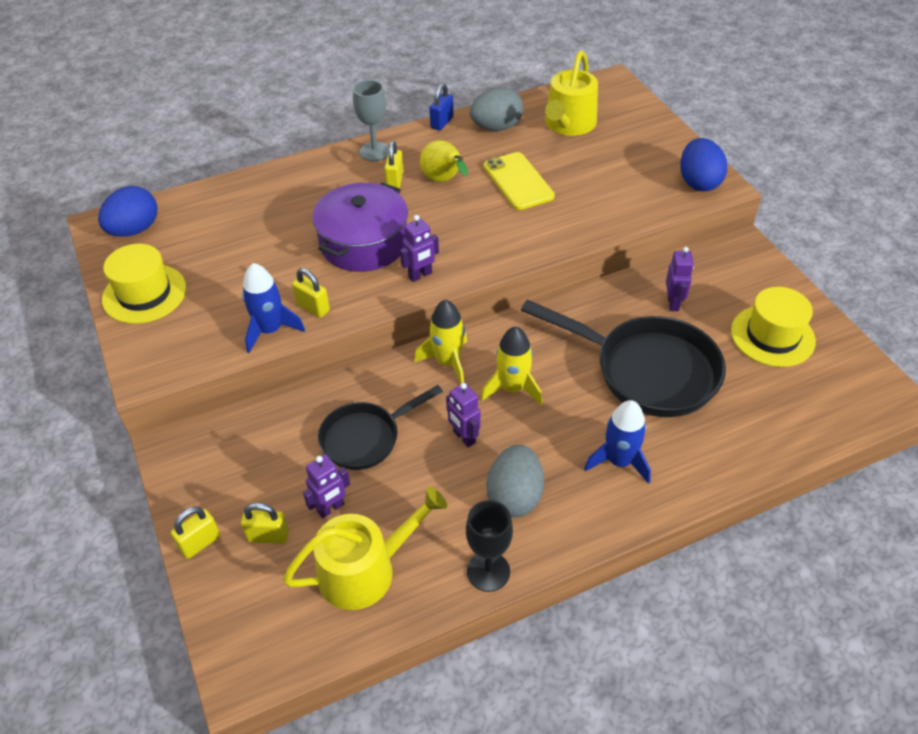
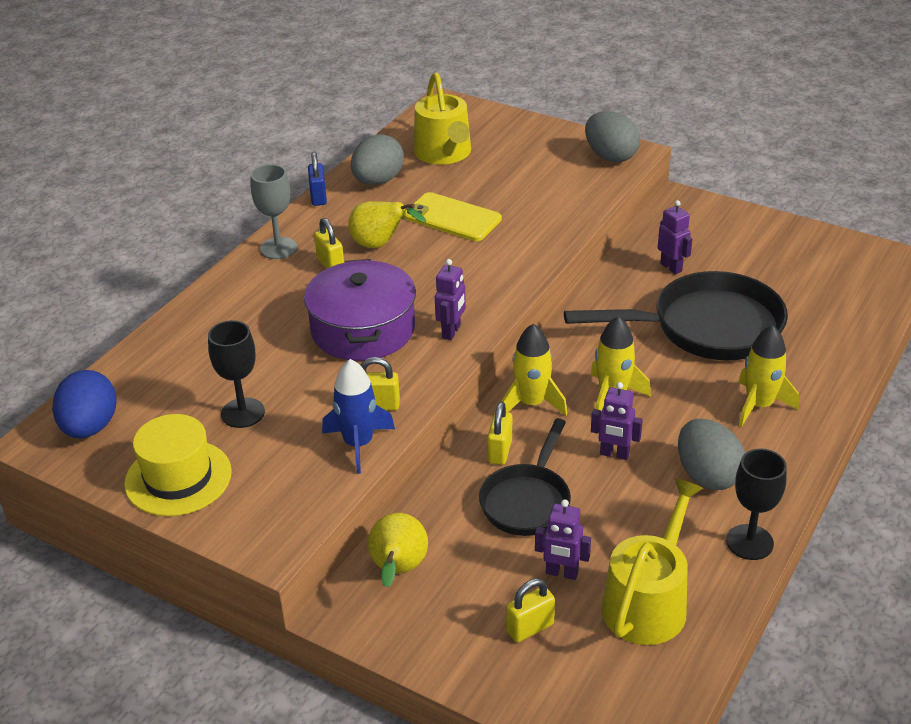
camera: 35 degrees left, 10 degrees down
(200, 543) = (471, 672): yellow padlock -> yellow padlock (500, 451)
(227, 267) = (243, 413): none -> black goblet
(232, 438) = (398, 570): none -> yellow pear
(331, 508) = (561, 573): purple robot -> purple robot turned 90 degrees clockwise
(619, 461) = (759, 405): blue rocket -> yellow rocket
(698, 182) = (610, 156): blue egg -> grey egg
(772, 336) = (772, 257): yellow hat -> none

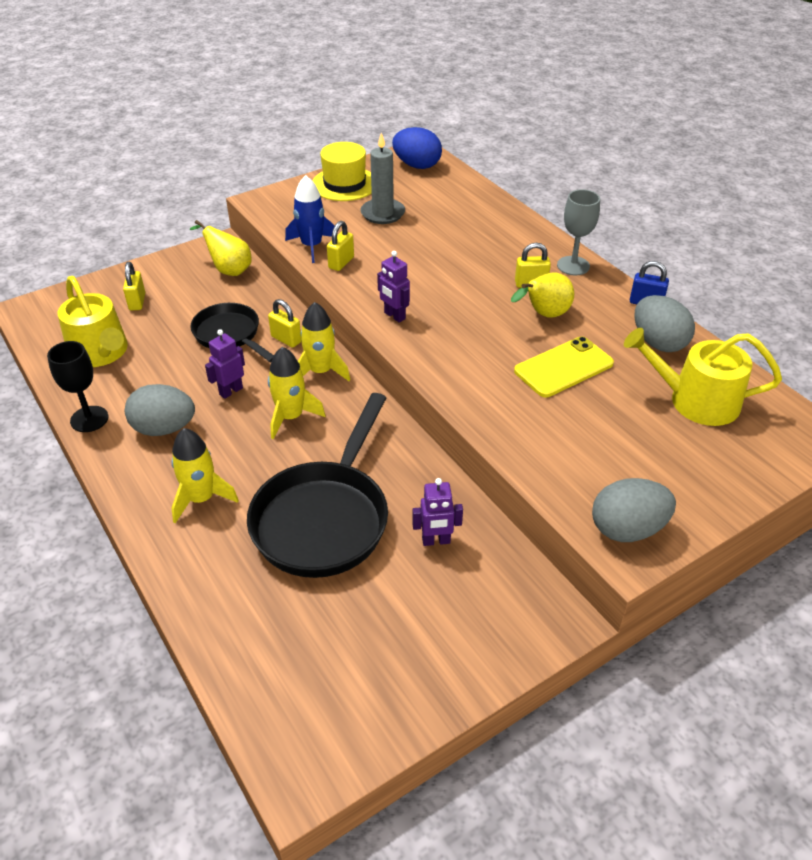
camera: 115 degrees right, 5 degrees up
(243, 413) = (382, 213): black goblet -> grey candle
(363, 329) = (432, 277): purple pot -> none
(561, 573) = (159, 327): purple robot -> none

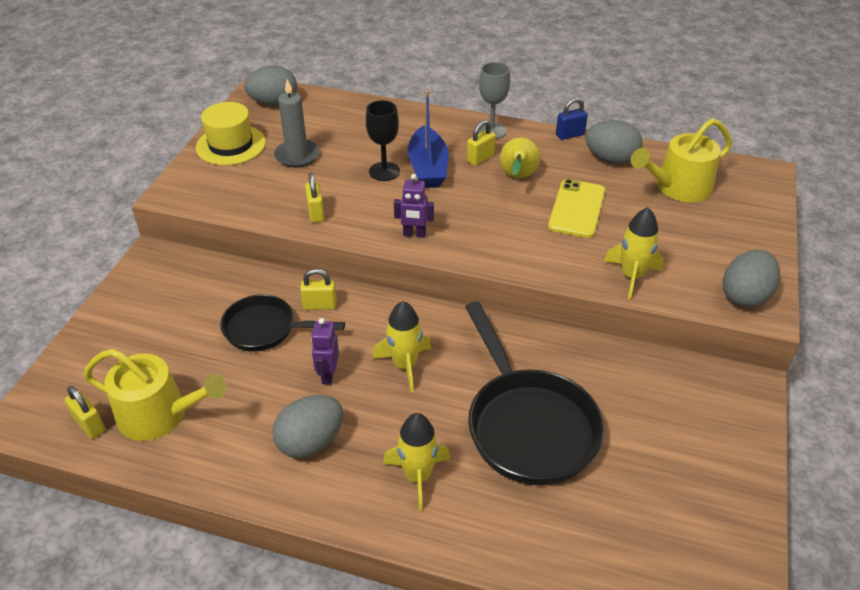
camera: 40 degrees left, 0 degrees up
(89, 419) = (229, 479): black goblet -> black goblet (384, 171)
(137, 302) = (135, 349): yellow padlock -> yellow padlock (90, 425)
(229, 270) = (190, 273): yellow pear -> none
(311, 246) = (272, 211): blue rocket -> none
(320, 371) = (382, 315): yellow rocket -> yellow rocket (631, 276)
(417, 165) = (274, 103): blue egg -> grey egg
(436, 541) = (619, 388): purple robot -> none
(474, 270) = (428, 168): none -> blue boat

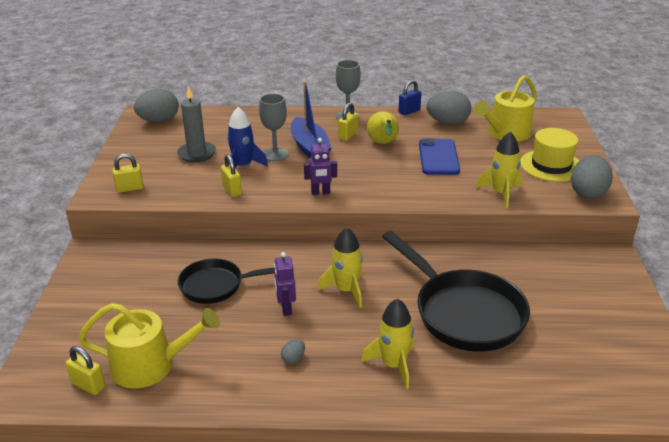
camera: 15 degrees left, 10 degrees down
(231, 145) = (135, 154): yellow hat -> yellow hat (551, 165)
(310, 442) = (293, 359): grey egg -> grey egg, size x0.44
(320, 305) = (256, 261): yellow padlock -> yellow padlock (130, 188)
(341, 182) = (243, 166): none -> blue rocket
(384, 171) = (275, 154): black goblet -> grey goblet
(576, 209) = (438, 157): yellow phone -> blue phone

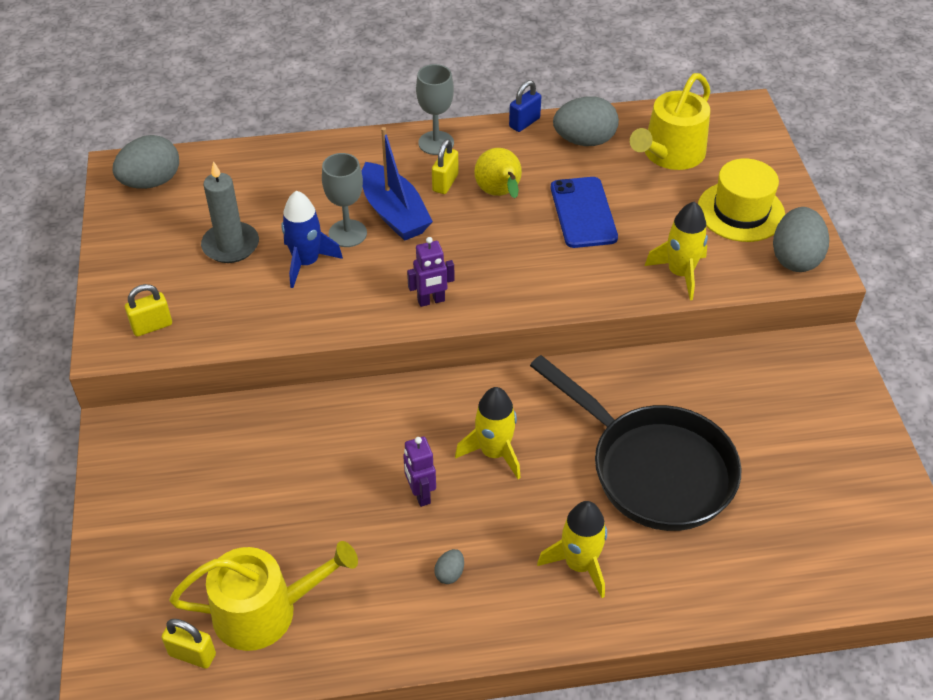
camera: 10 degrees left, 15 degrees up
(217, 286) = (317, 469): black pan -> none
(232, 190) = (303, 312): yellow padlock -> none

